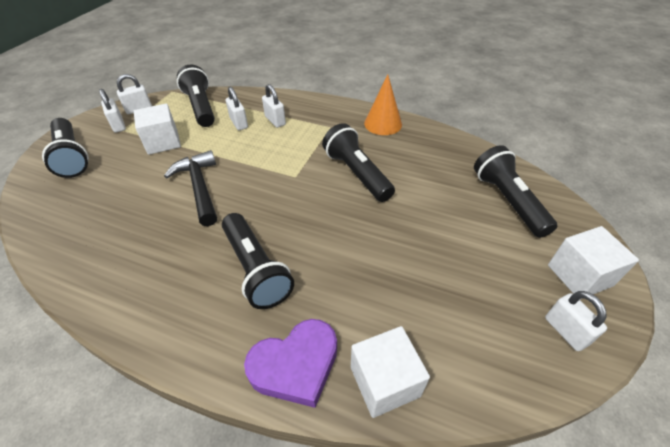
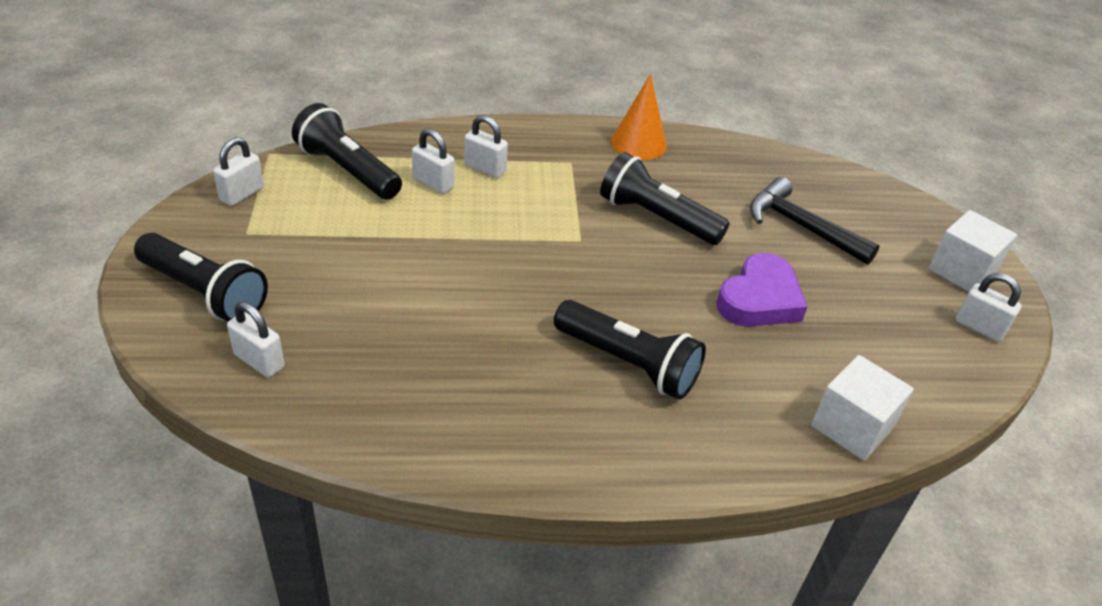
camera: 30 degrees left, 5 degrees down
(118, 125) = (233, 227): white padlock -> white padlock (259, 361)
(163, 142) = (339, 237): white cube -> none
(200, 187) = (461, 287): black hammer -> black hammer (801, 226)
(296, 365) = (755, 443): purple heart -> purple heart (759, 299)
(507, 201) = (848, 210): black flashlight -> none

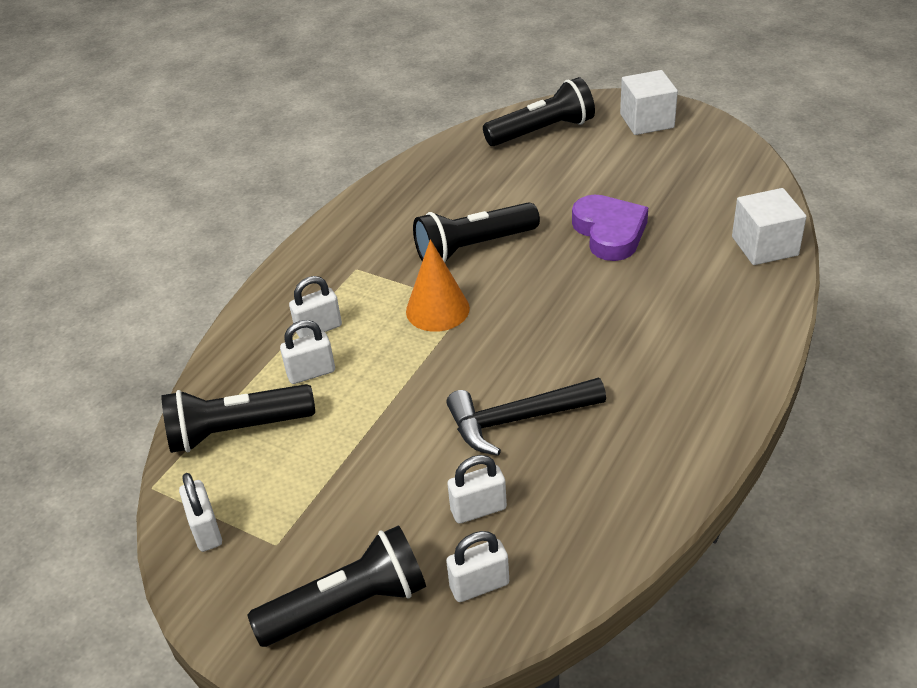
camera: 50 degrees left, 0 degrees up
(628, 363) = (634, 334): black flashlight -> black flashlight (542, 131)
(638, 143) = (365, 216): orange cone -> orange cone (437, 309)
(801, 226) = (543, 174): black hammer -> black hammer (517, 419)
(979, 327) = (707, 141): white padlock -> white padlock (478, 509)

